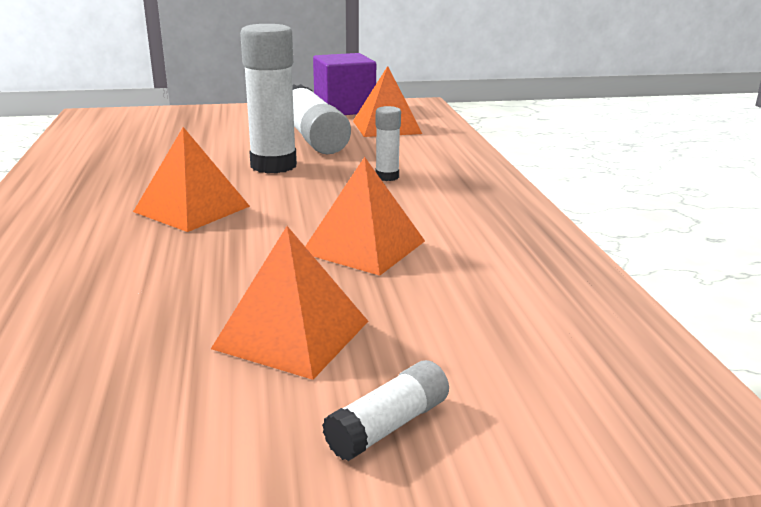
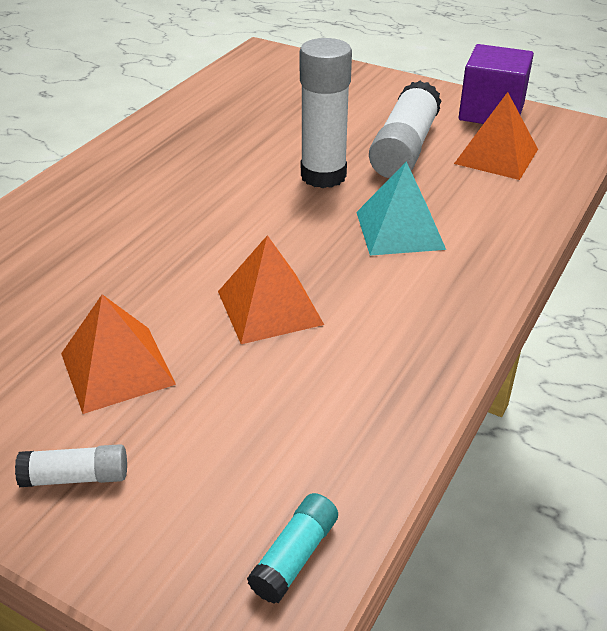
camera: 40 degrees right, 15 degrees up
(191, 209) = (203, 206): orange pyramid -> none
(387, 177) = (400, 230): white glue stick -> turquoise pyramid
(654, 375) = (295, 556): none -> turquoise glue stick

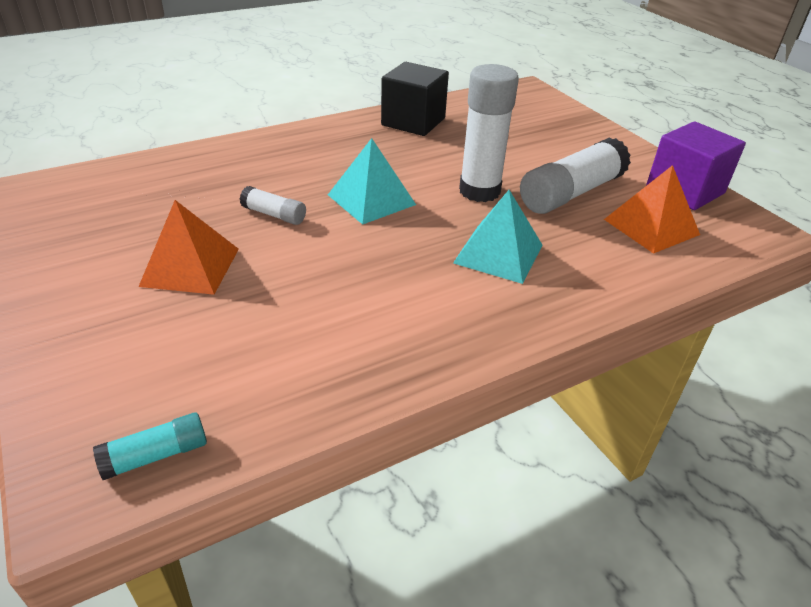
camera: 30 degrees right, 0 degrees up
(76, 477) = (90, 325): white glue stick -> white glue stick (274, 215)
(184, 125) = (413, 122): none -> black cube
(229, 223) = (371, 199): none -> turquoise pyramid
(269, 307) = (334, 270): orange pyramid -> none

